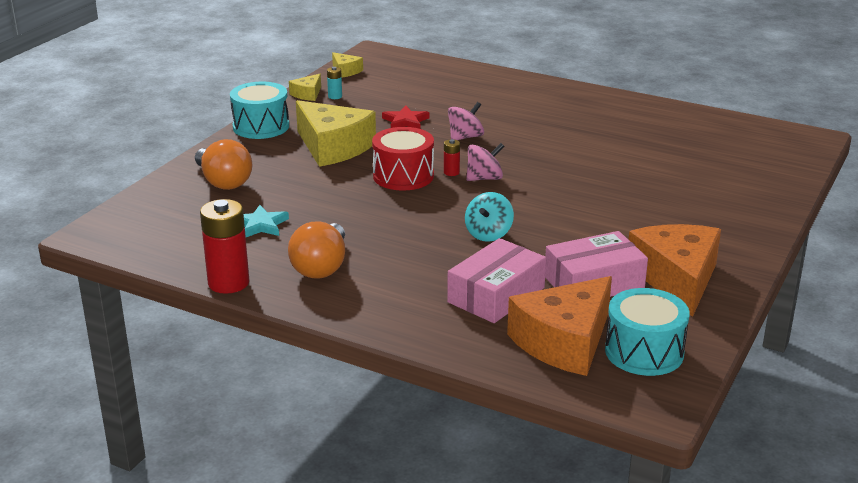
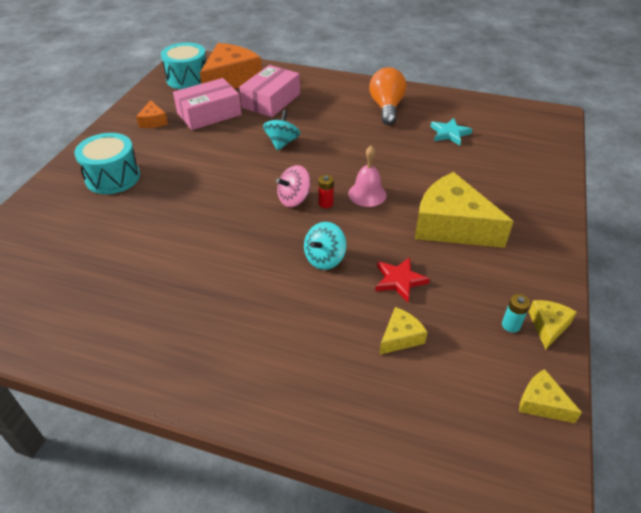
camera: 170 degrees right, 15 degrees up
(223, 182) = (513, 170): orange light bulb -> none
(228, 283) = (436, 93): red battery -> none
(261, 126) = (547, 250): turquoise drum -> turquoise drum (113, 177)
(403, 176) = (367, 194): red drum -> pink bell
(421, 98) = (400, 337): none -> yellow cheese
(465, 137) = (324, 259): pink spinning top -> turquoise spinning top
(677, 279) = (153, 121): orange cheese -> orange cheese, size x0.46

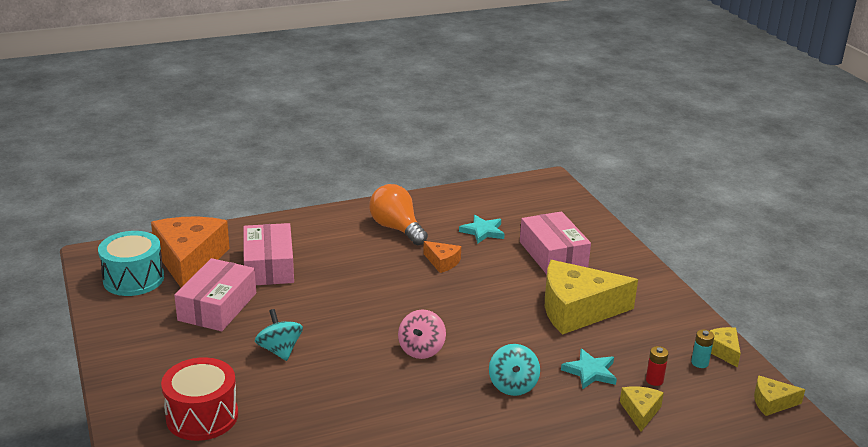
camera: 40 degrees left, 15 degrees down
(113, 177) = (202, 416): turquoise drum -> red drum
(153, 121) = (161, 341): orange cheese -> orange cheese (442, 262)
(282, 143) = (339, 303): turquoise spinning top -> turquoise spinning top (280, 350)
(325, 203) = (454, 340): red battery -> red battery (654, 380)
(367, 194) = (479, 315): pink bell -> none
(399, 280) = (590, 372): red star -> turquoise star
(486, 173) = (553, 254): none -> pink box

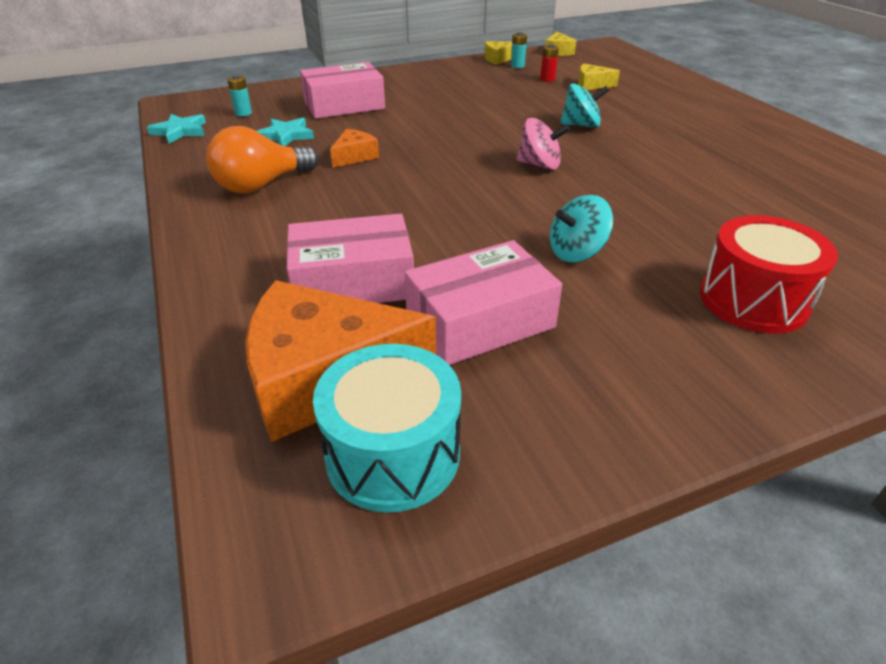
camera: 90 degrees left, 10 degrees up
(217, 306) = (480, 321): pink box -> pink box turned 45 degrees counterclockwise
(529, 210) = (243, 113): none -> turquoise battery
(577, 310) = (449, 99): yellow cheese -> none
(590, 372) = (546, 98): turquoise star -> turquoise star (180, 131)

